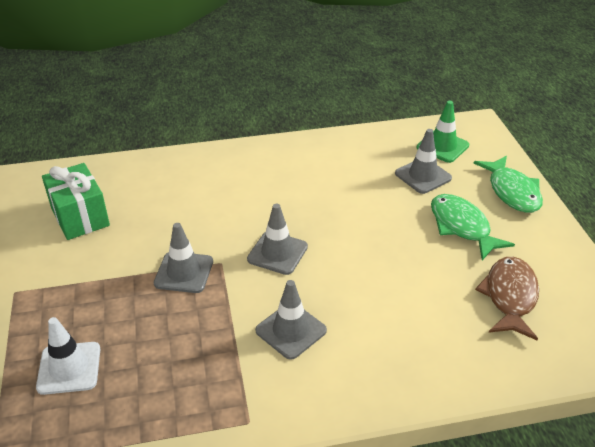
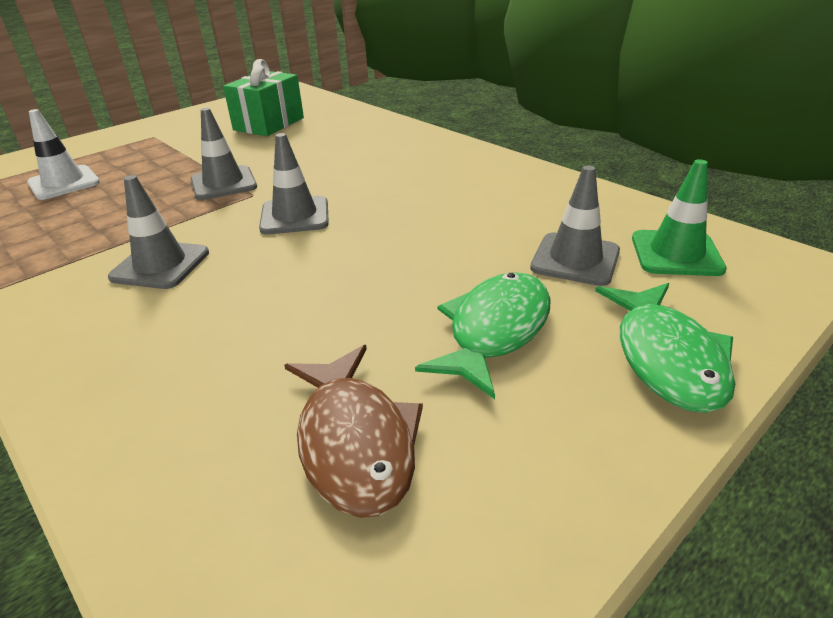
camera: 60 degrees right, 5 degrees down
(510, 297) = (355, 442): brown fish -> brown fish turned 90 degrees clockwise
(512, 191) = (666, 357): green fish -> green fish turned 45 degrees counterclockwise

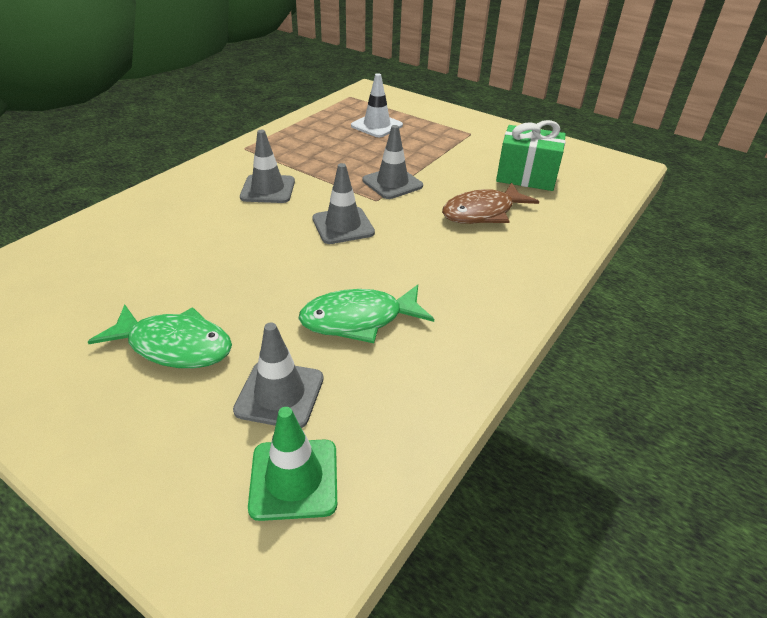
camera: 75 degrees right, 5 degrees up
(355, 442) = (79, 295): brown fish -> brown fish (482, 212)
(666, 357) = (122, 448): green fish -> green fish (359, 319)

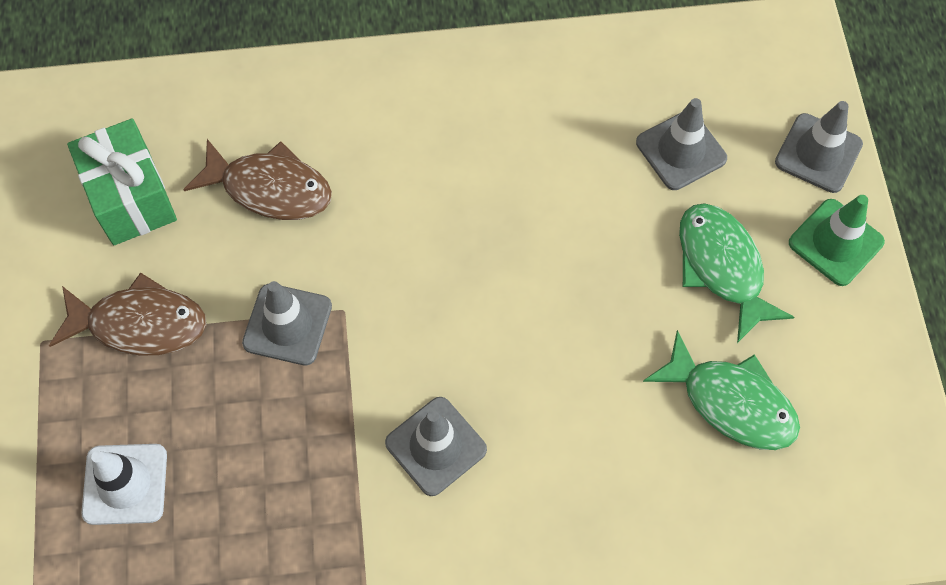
camera: 130 degrees left, 25 degrees up
(294, 479) = (726, 84): green traffic cone -> green traffic cone (835, 242)
(343, 226) = (430, 297): grey traffic cone -> grey traffic cone (818, 153)
(359, 319) = (553, 165): green fish -> green fish (731, 402)
(448, 153) = (140, 324): none -> brown fish

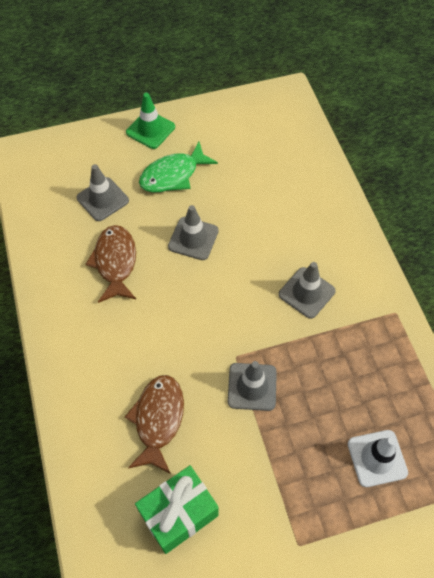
camera: 100 degrees left, 5 degrees down
(140, 324) = (271, 480): brown fish -> brown fish (115, 262)
(731, 402) = (248, 166): green fish -> none
(818, 153) = (97, 139): grey traffic cone -> grey traffic cone (193, 238)

